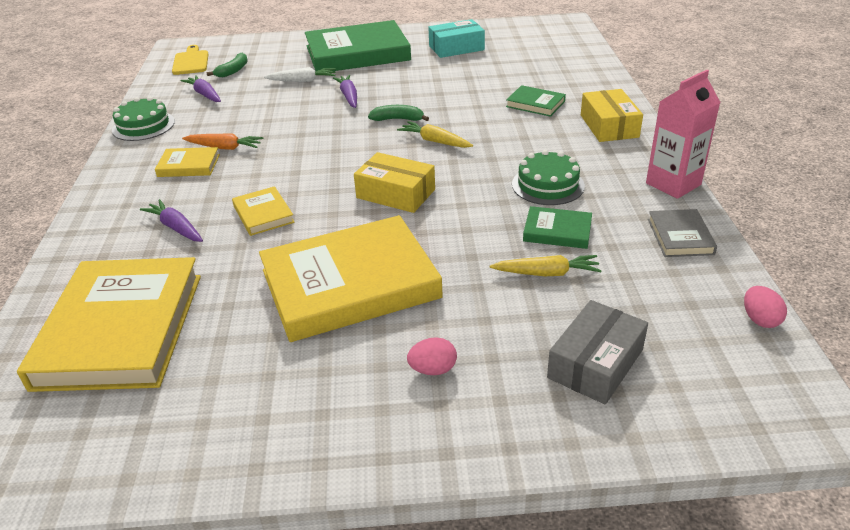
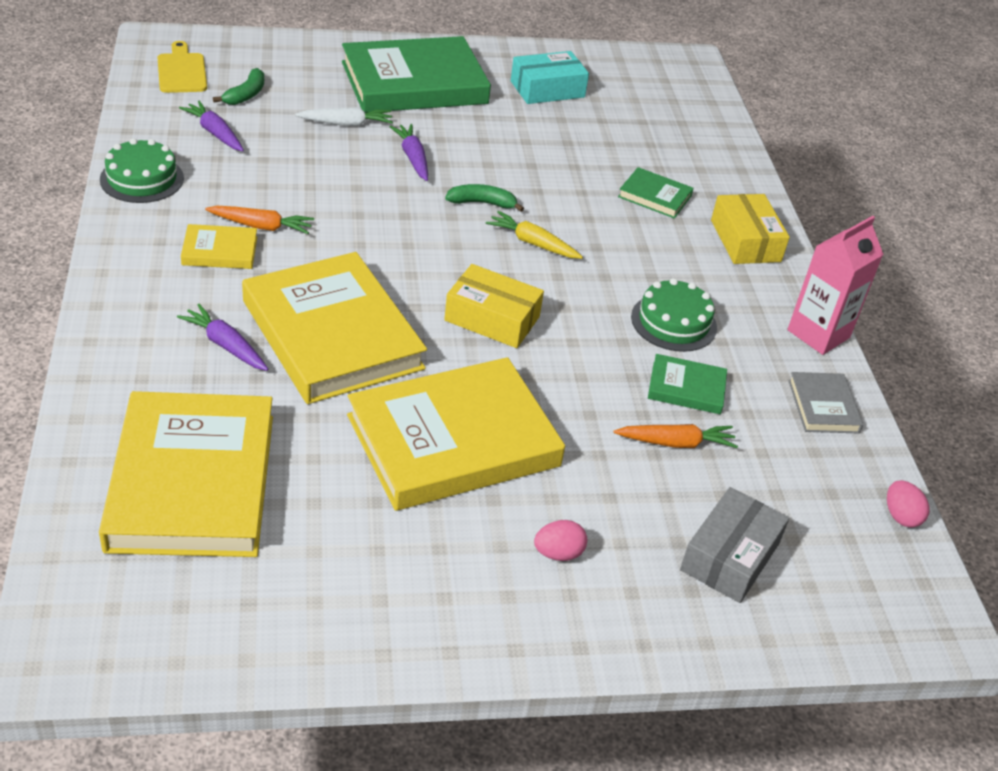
camera: 10 degrees left, 5 degrees up
(263, 214) = (332, 334): yellow book -> yellow book, size x2.25
(547, 273) = (676, 443): yellow carrot -> orange carrot

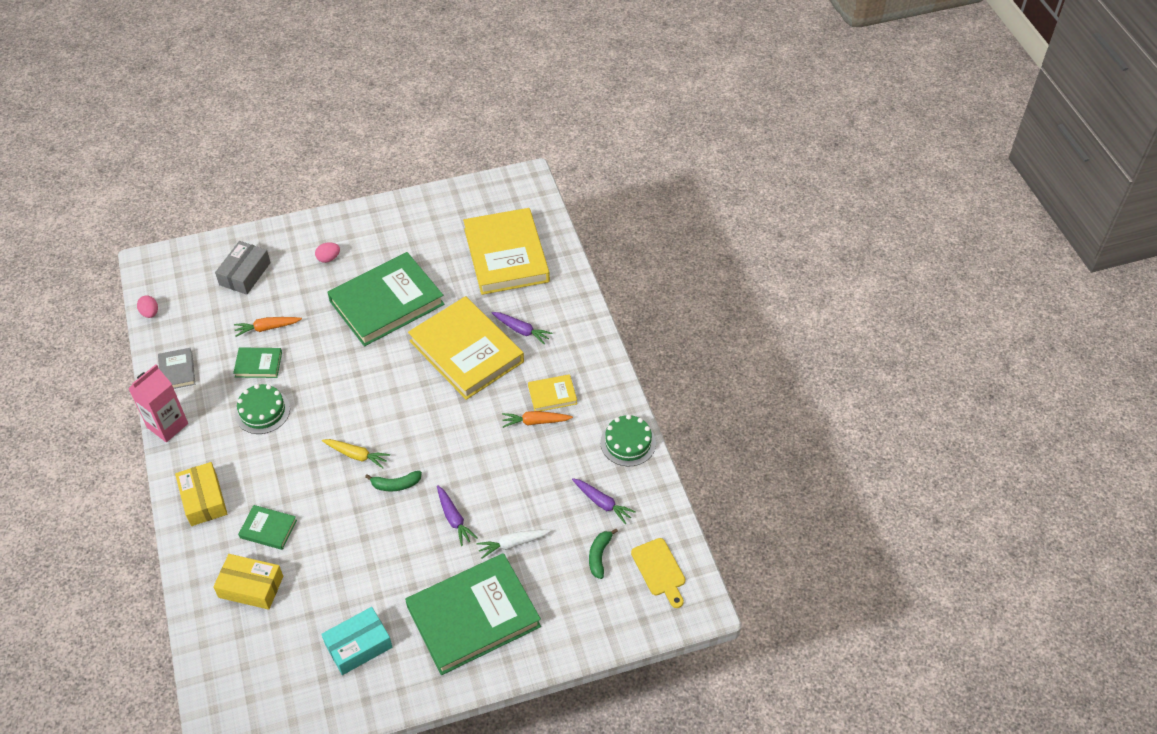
camera: 175 degrees right, 10 degrees up
(453, 441) = (386, 303): yellow book -> green book
(492, 318) = (376, 385): yellow box -> yellow box (251, 586)

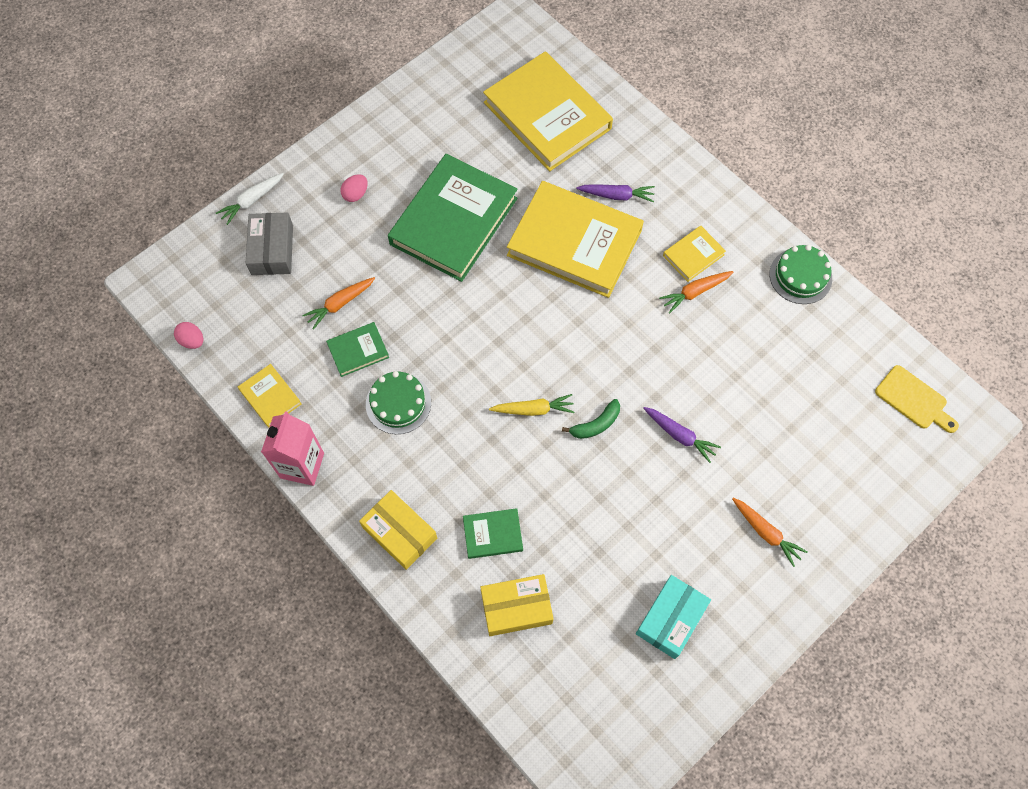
camera: 25 degrees left, 15 degrees up
(177, 371) = (270, 397): grey book -> yellow book
(473, 616) = (766, 533): green book -> orange carrot
(513, 544) = (756, 436): white carrot -> white carrot (252, 201)
(599, 556) = (847, 410): green banana -> none
(602, 503) = (816, 352): purple carrot -> none

